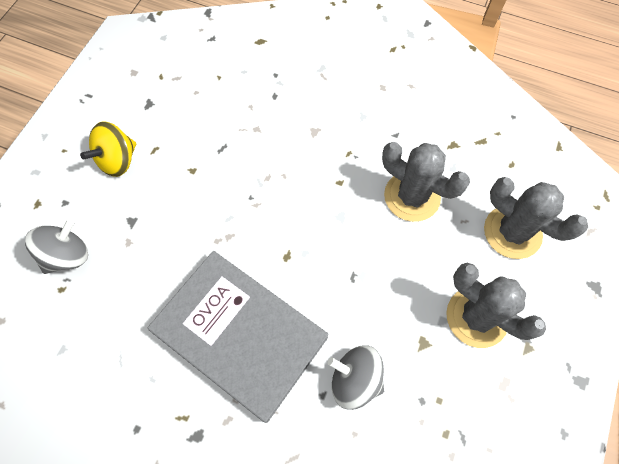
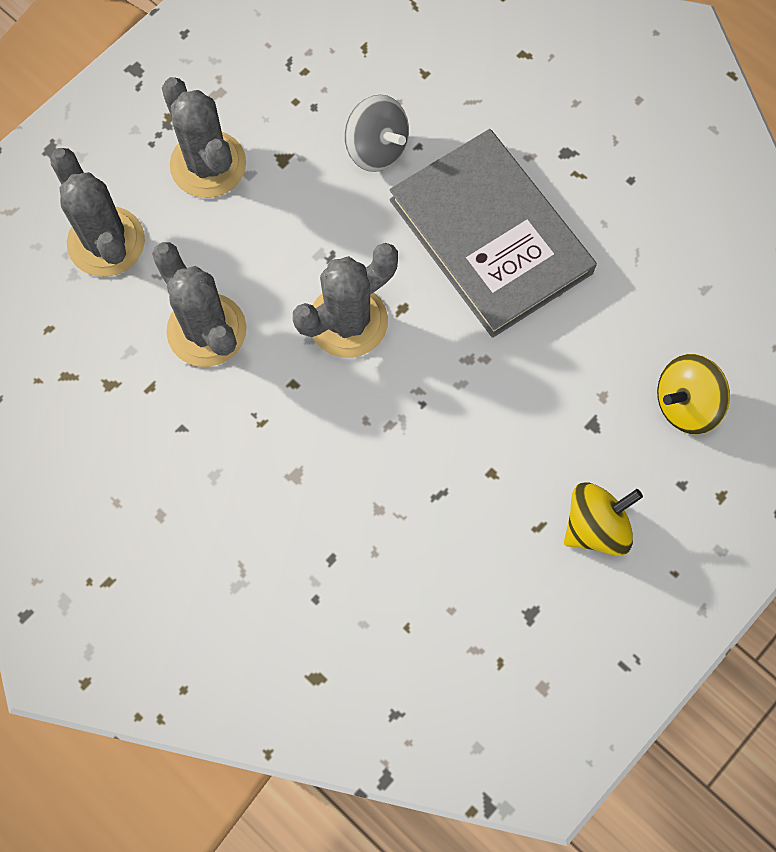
camera: 160 degrees left, 5 degrees up
(67, 255) = (685, 404): grey spinning top -> yellow spinning top
(321, 234) = (348, 321): none -> grey cactus

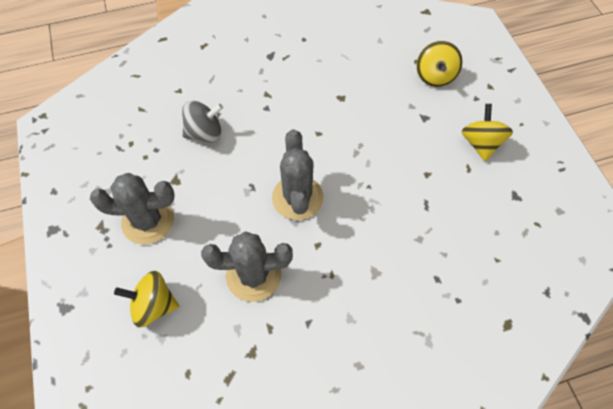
camera: 60 degrees left, 10 degrees down
(106, 242) = (154, 305): grey cactus -> yellow spinning top
(490, 236) = (293, 108): grey book -> none

